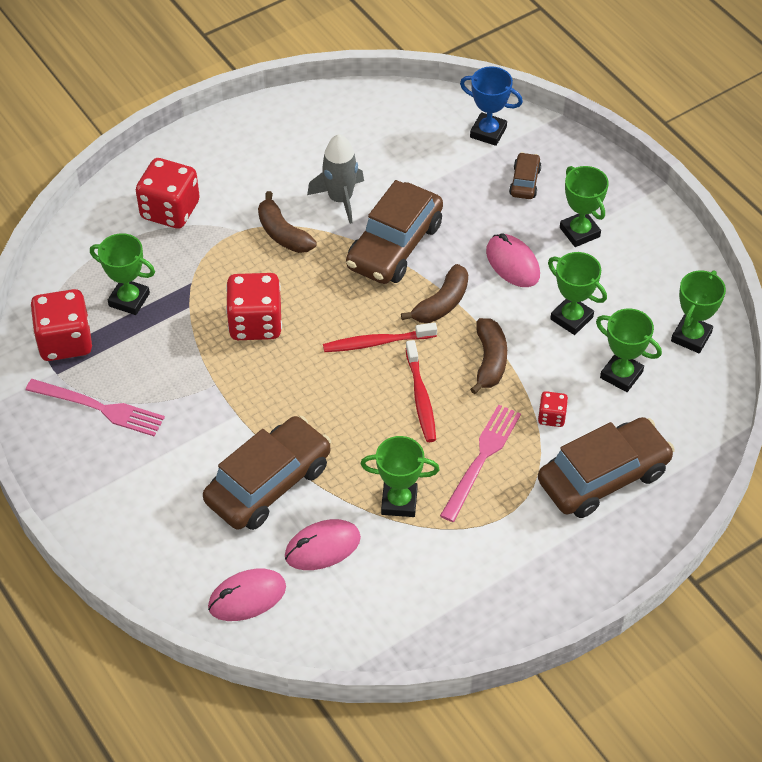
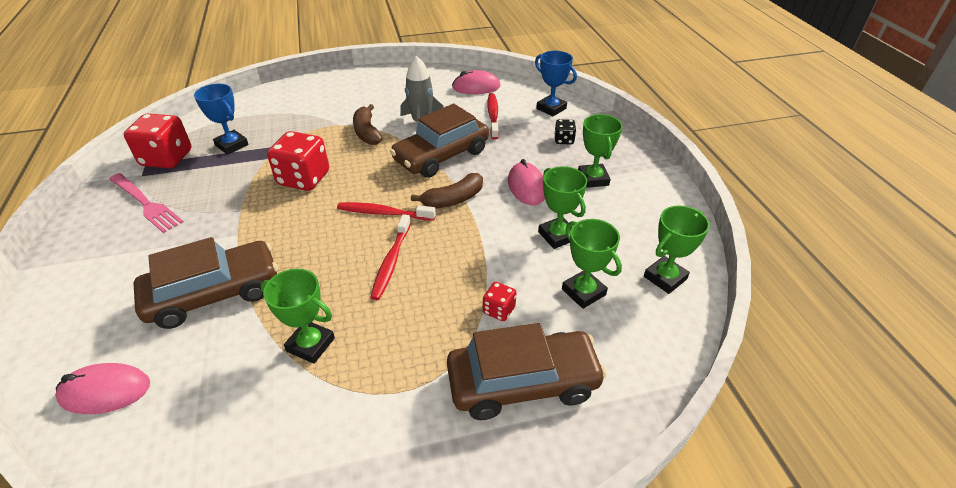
camera: 20 degrees right, 10 degrees down
(129, 300) = (232, 145): green trophy -> blue trophy
(170, 210) = (304, 105): red dice -> none
(322, 547) = (211, 365): pink mouse -> pink mouse (476, 87)
(423, 164) = (493, 116): none -> red toothbrush
(481, 459) = (412, 328): pink fork -> none
(490, 361) = (468, 249): brown banana -> none
(525, 182) = (564, 140): brown car -> black dice

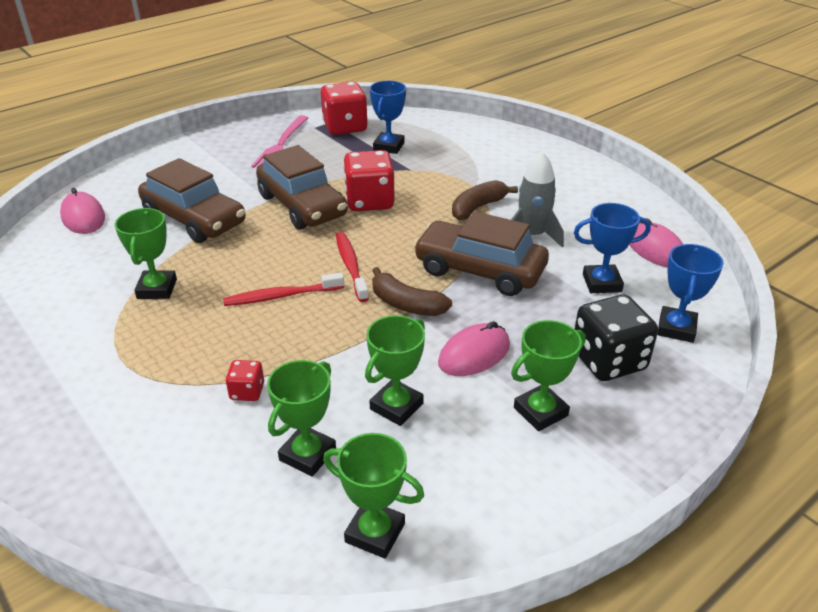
camera: 65 degrees right, 5 degrees down
(493, 116) = (602, 283): red toothbrush -> blue trophy
(523, 383) = (152, 438): brown car -> brown car (302, 206)
(564, 140) = (608, 361): black dice -> black dice, size x2.03

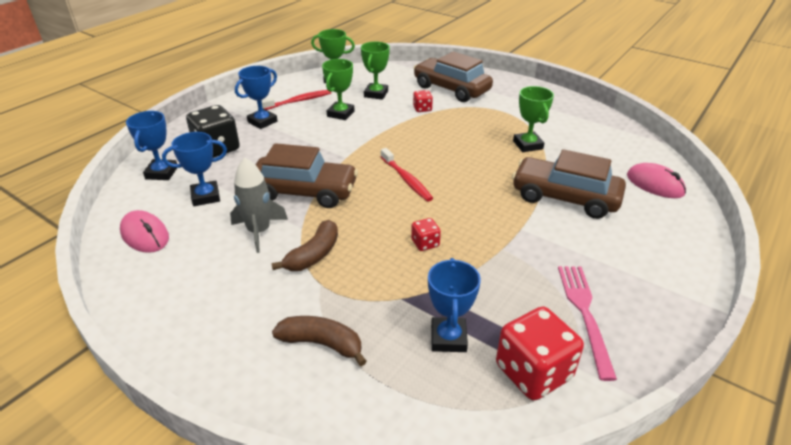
camera: 165 degrees right, 0 degrees up
(281, 296) = (441, 153): red toothbrush -> red toothbrush (298, 101)
(302, 206) = (485, 227): brown car -> brown car (451, 89)
(369, 201) = (425, 243): red dice -> red dice, size x0.49
(406, 304) = (353, 160): brown banana -> brown banana (322, 344)
(474, 354) = (302, 140): pink mouse -> none
(540, 411) = (262, 122): green trophy -> blue trophy

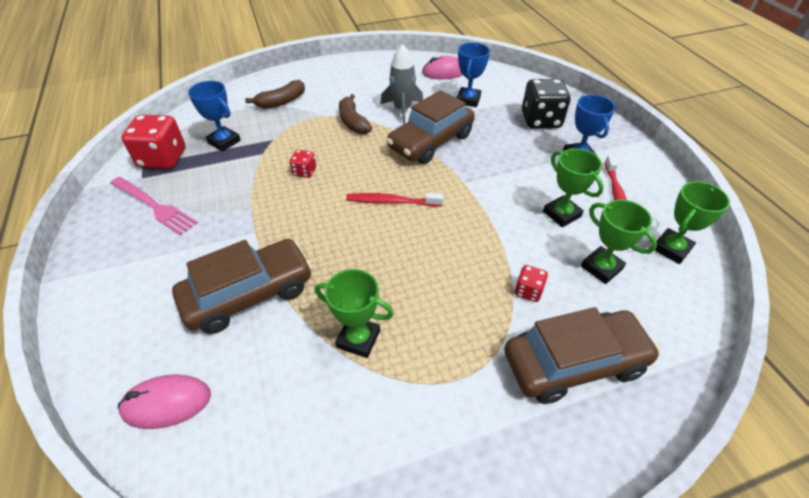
camera: 125 degrees right, 10 degrees up
(161, 173) = (520, 90): blue trophy -> none

